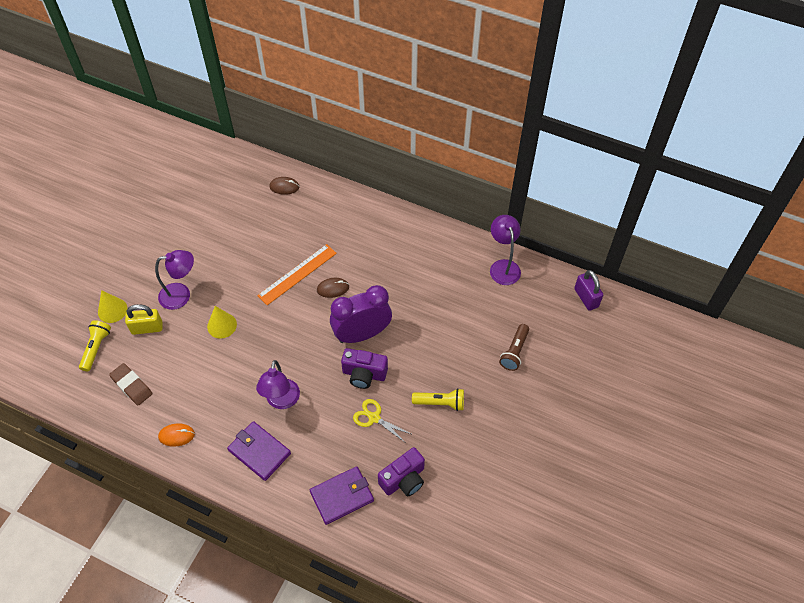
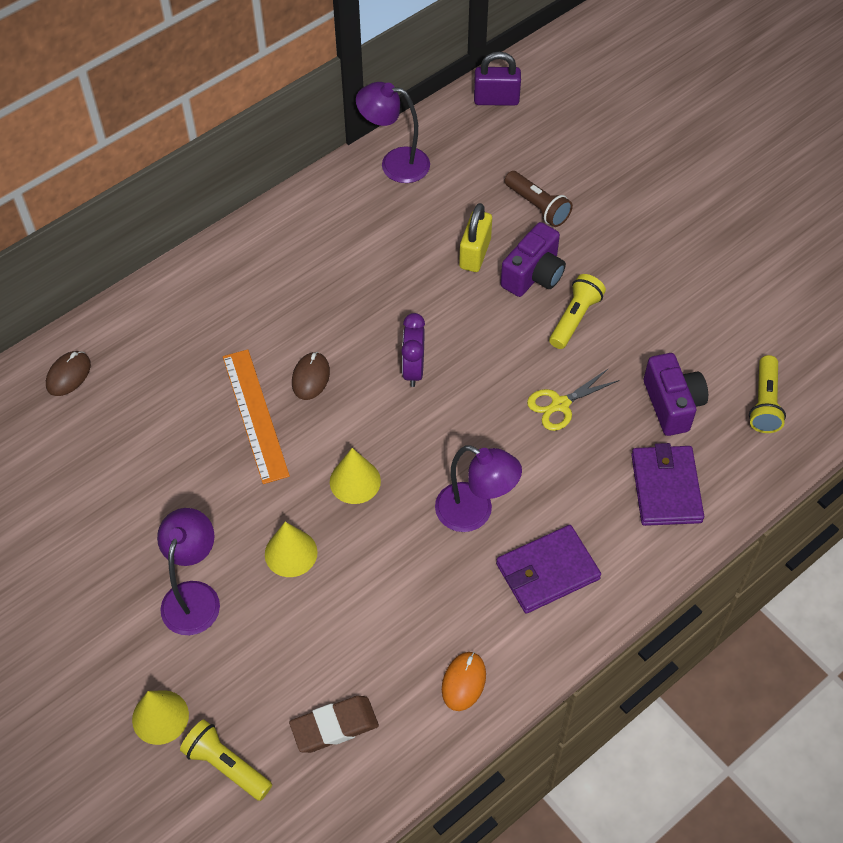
camera: 65 degrees left, 0 degrees up
(147, 328) = (231, 669): yellow padlock -> yellow padlock (475, 254)
(277, 336) = (355, 481): none -> yellow cone
(362, 334) = (413, 369): purple clock -> purple clock, size x0.57
(364, 374) = (483, 391): purple camera -> purple camera (533, 275)
(431, 534) = (764, 403): none -> yellow flashlight

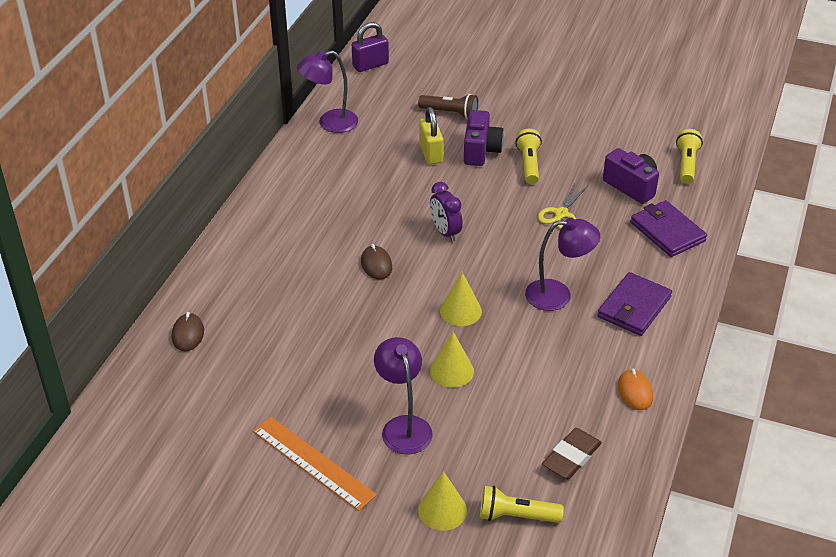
camera: 30 degrees left, 15 degrees down
(255, 415) = (355, 302): orange ruler -> orange ruler (313, 462)
(764, 403) = (686, 164): yellow flashlight -> yellow flashlight turned 150 degrees counterclockwise

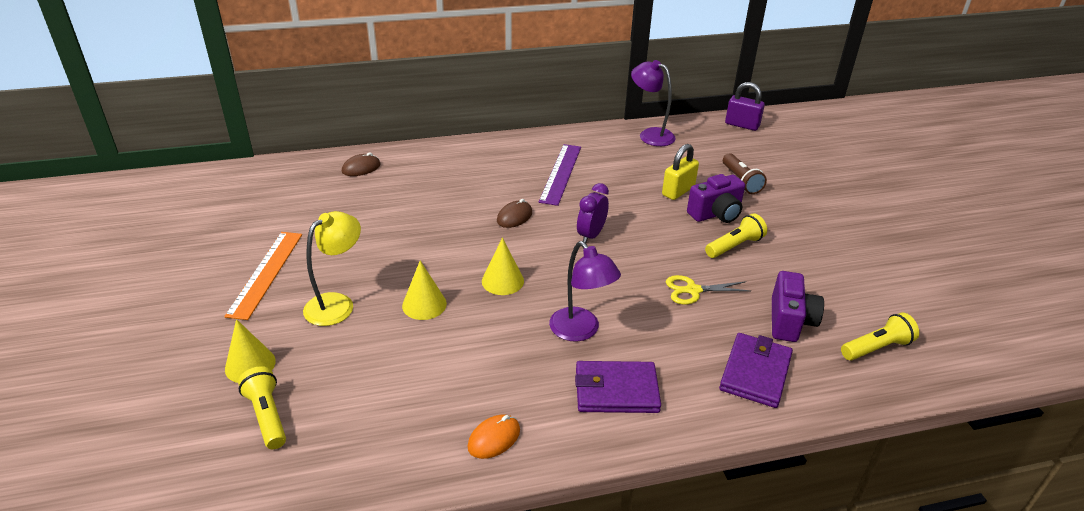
camera: 55 degrees right, 5 degrees down
(337, 206) = (561, 173): none -> purple ruler
(403, 426) = (337, 304): purple lamp -> yellow lamp
(571, 457) = (368, 425): brown eraser -> none

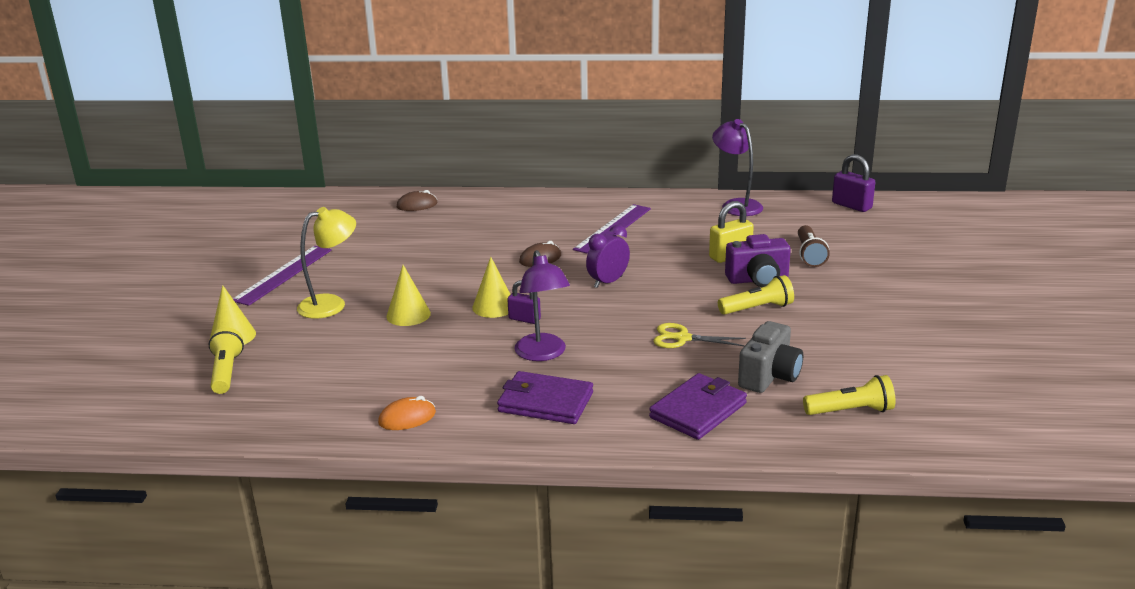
camera: 20 degrees right, 10 degrees down
(266, 273) = (283, 275): orange ruler -> purple ruler
(540, 291) = (524, 319): none -> purple padlock
(790, 321) = (769, 376): purple camera -> grey camera

